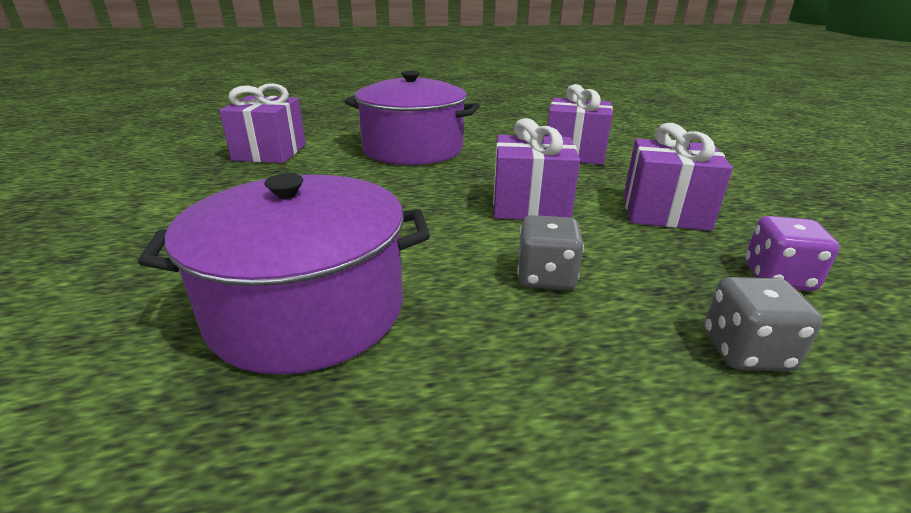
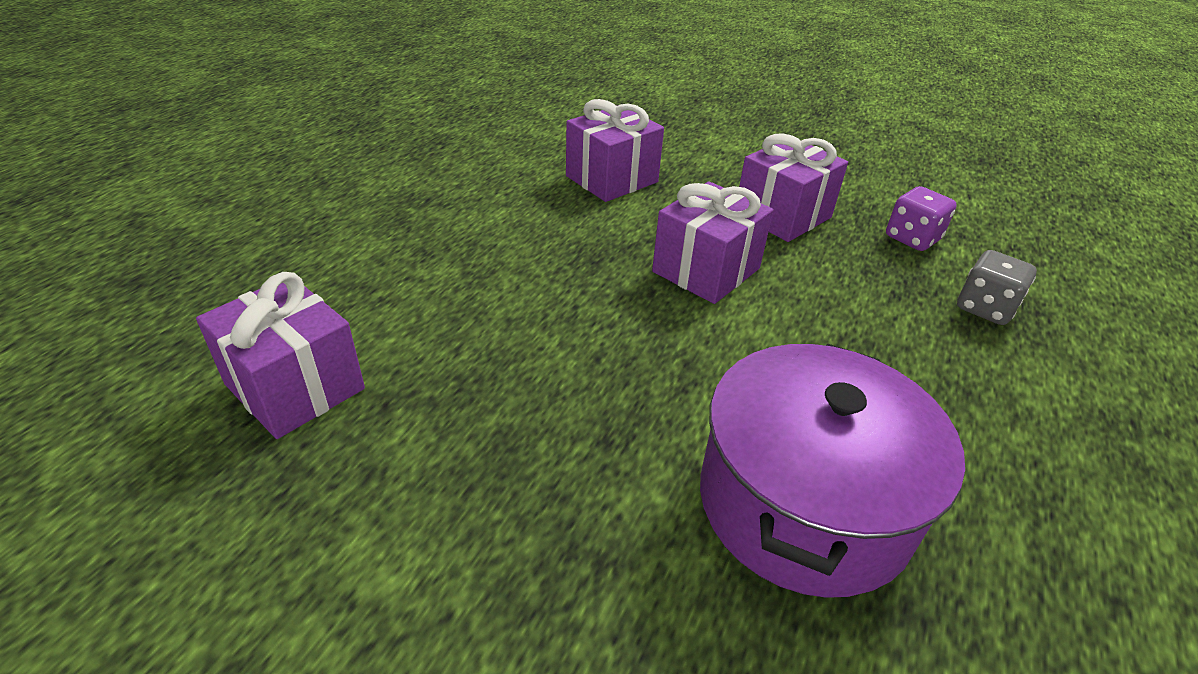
camera: 55 degrees left, 10 degrees up
(413, 149) = (460, 263): purple pot -> none
(545, 277) = (842, 334): grey dice -> none

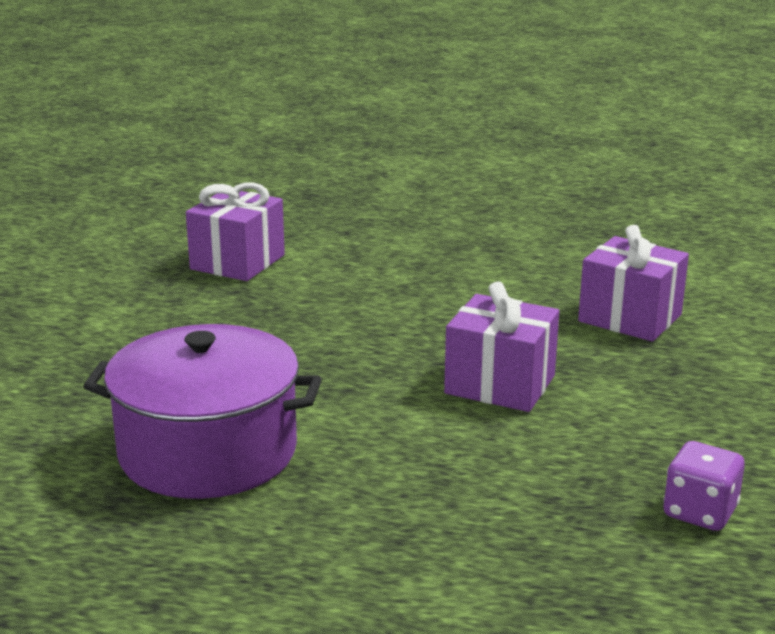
camera: 75 degrees right, 15 degrees down
(782, 215) = (659, 419): purple gift -> none
(984, 308) = (575, 562): grey dice -> none

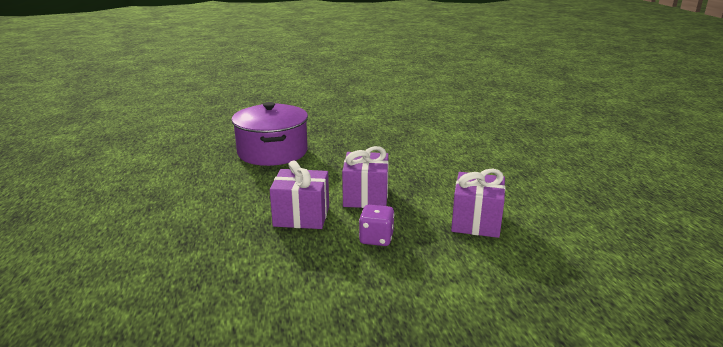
camera: 70 degrees right, 0 degrees up
(238, 262) = (436, 126): purple gift -> purple gift (301, 216)
(700, 512) = (269, 261): purple dice -> purple dice (376, 239)

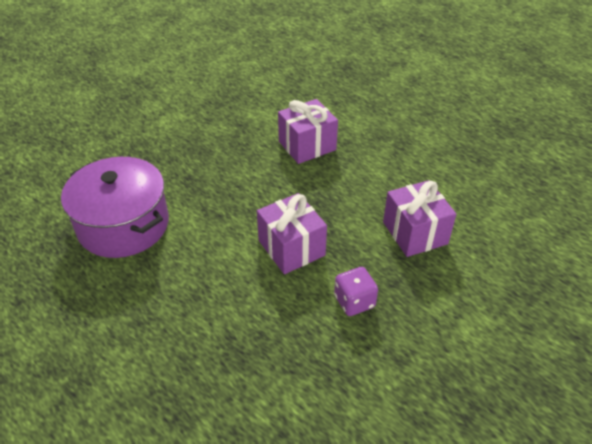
camera: 35 degrees left, 20 degrees up
(301, 216) = (257, 310): purple gift -> purple gift (307, 146)

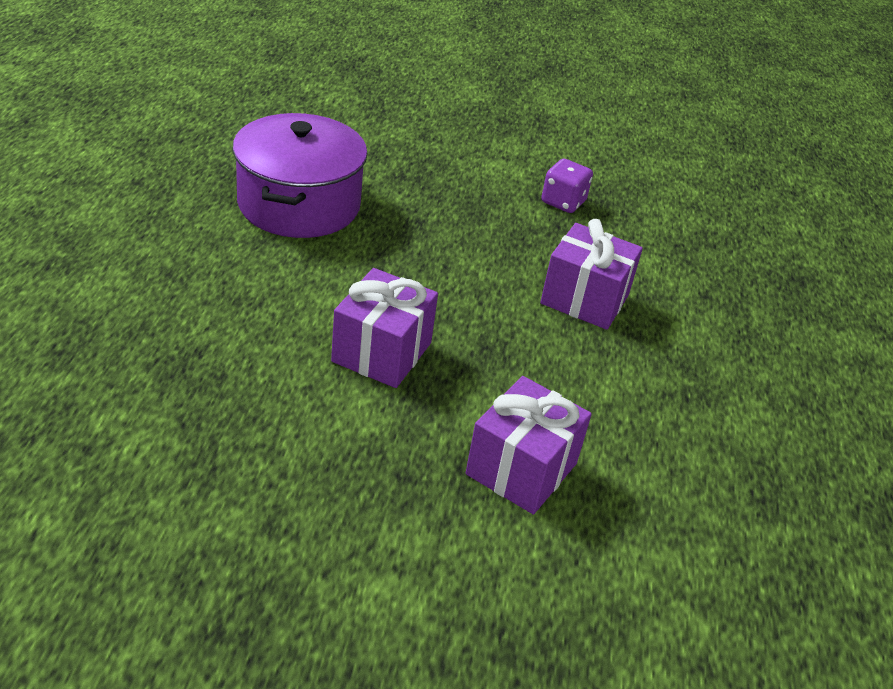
camera: 50 degrees right, 5 degrees down
(354, 301) = (338, 445): purple dice -> purple dice (563, 202)

